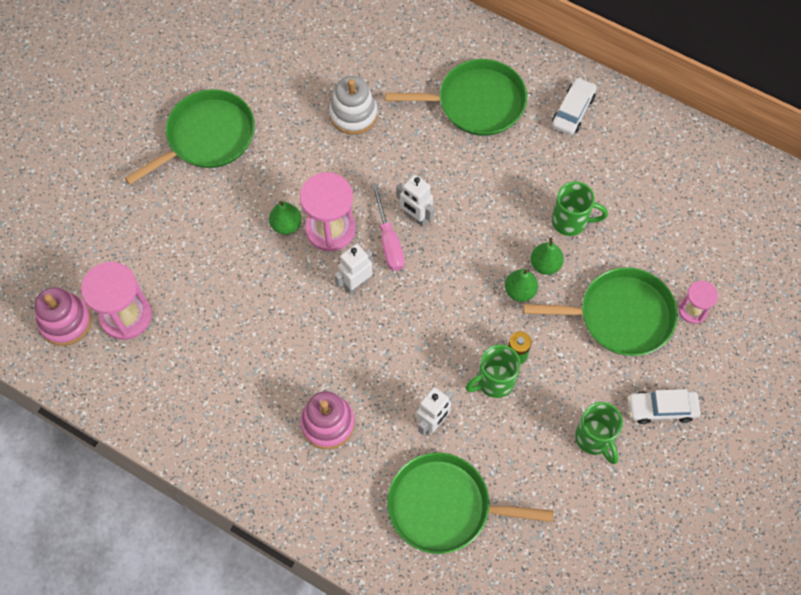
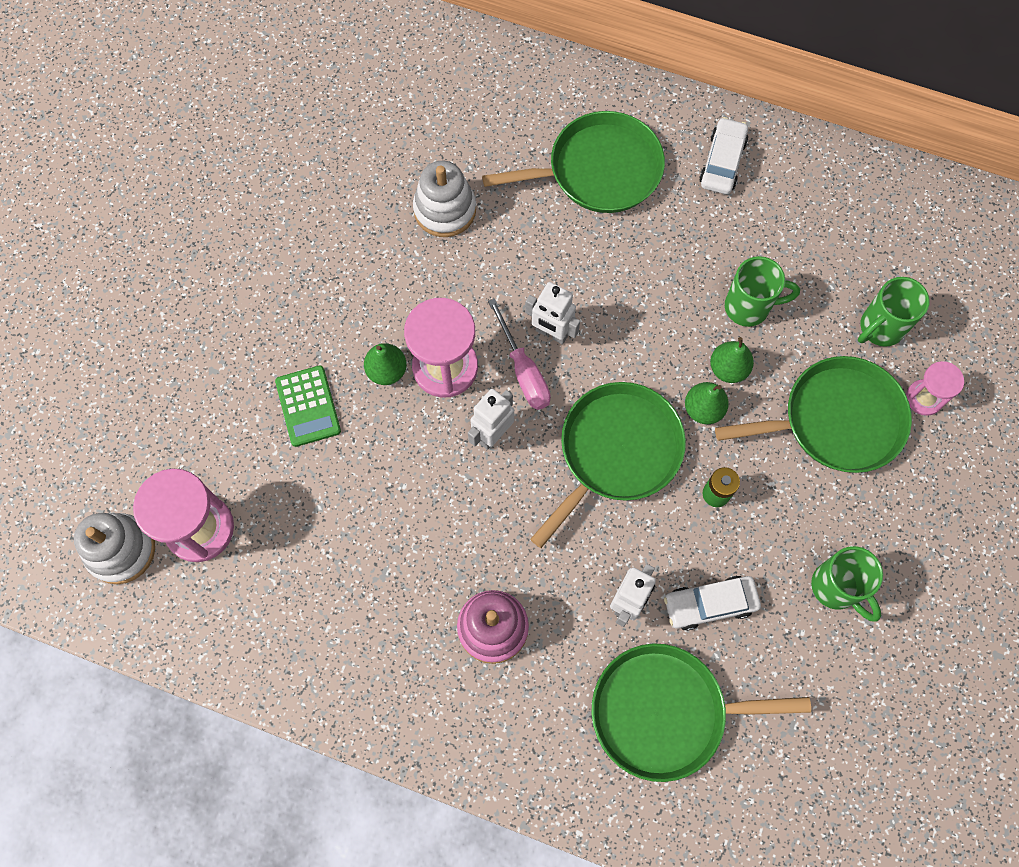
camera: 10 degrees left, 5 degrees up
(65, 322) = (121, 550): pink stacking toy -> white stacking toy
(207, 137) = (260, 270): green pan -> green pan (616, 451)
(222, 241) = (308, 406): none -> green calculator
(494, 382) = (695, 534): green mug -> green mug (880, 328)
(661, 409) = (912, 533): white car -> white car (710, 604)

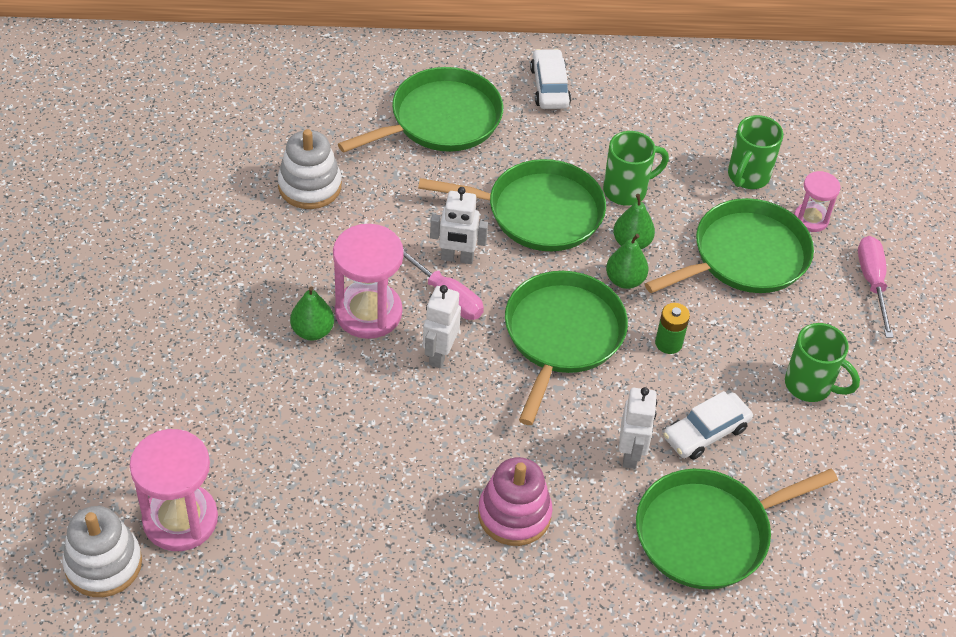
camera: 25 degrees left, 20 degrees down
(308, 406) = (246, 382): green calculator -> none
(651, 305) = (538, 212): none -> green pan
(954, 493) = (872, 283): none -> pink screwdriver

